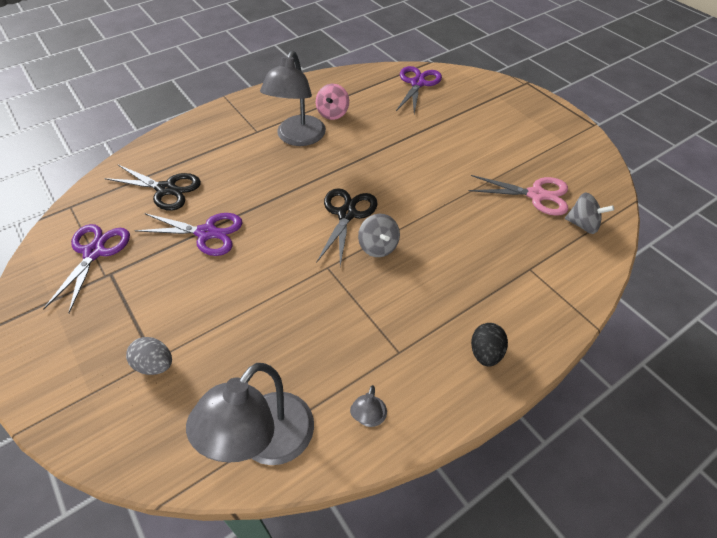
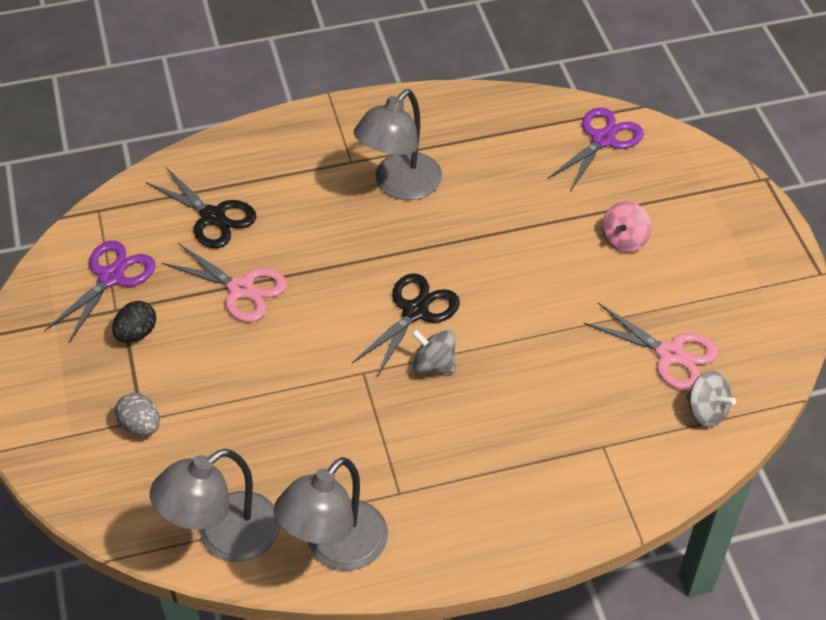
camera: 20 degrees right, 0 degrees up
(206, 233) = (241, 289): purple scissors -> pink scissors
(333, 113) = (461, 159): pink spinning top -> pink spinning top (624, 240)
(368, 418) = (335, 548): grey lamp -> grey lamp, size x2.28
(378, 246) = (434, 364): grey spinning top -> grey spinning top turned 120 degrees clockwise
(485, 353) = (494, 524): black egg -> black egg (137, 333)

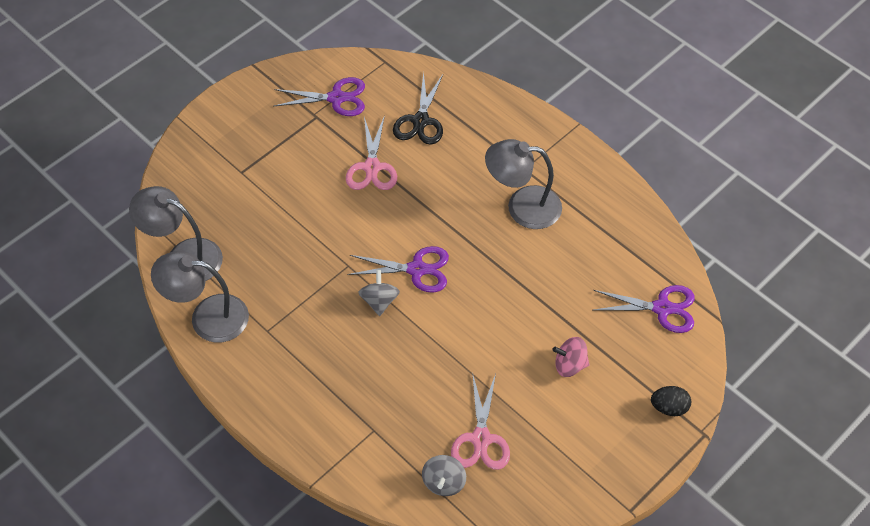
camera: 60 degrees right, 5 degrees up
(137, 333) = (302, 134): black egg -> black egg (669, 407)
(141, 426) = (236, 174): grey egg -> none
(415, 312) = (417, 269): black scissors -> purple scissors

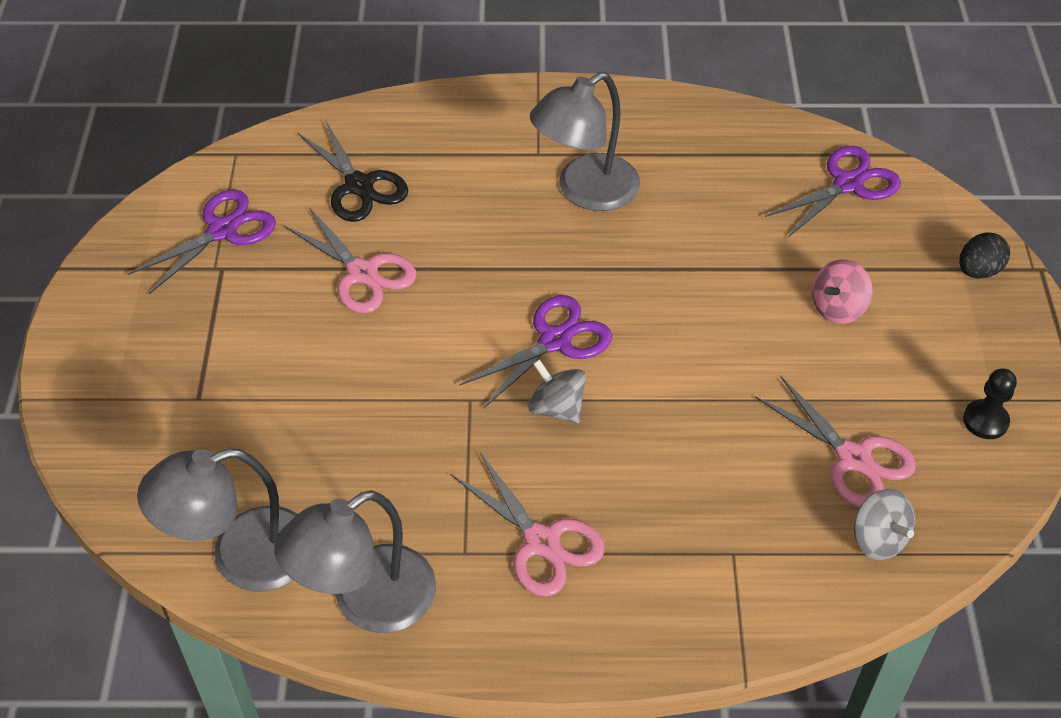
camera: 45 degrees left, 5 degrees down
(302, 354) = (541, 542): none -> pink scissors
(567, 478) = (985, 421): none -> black pawn

